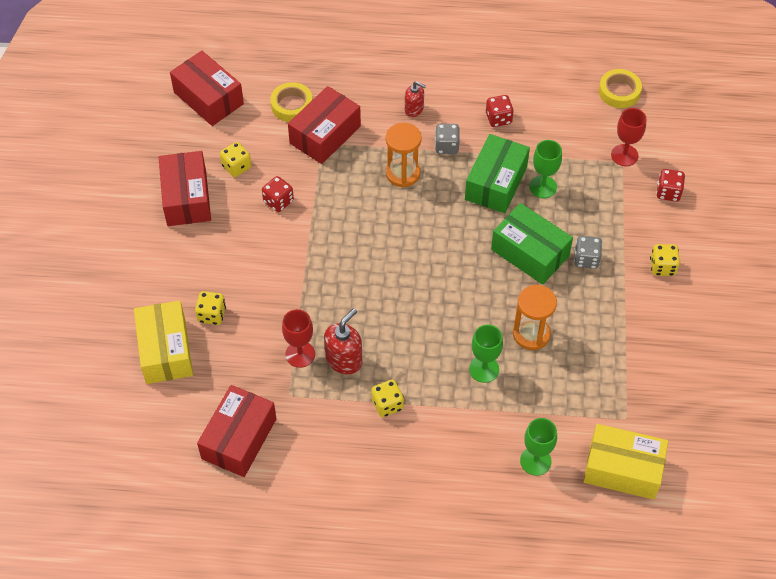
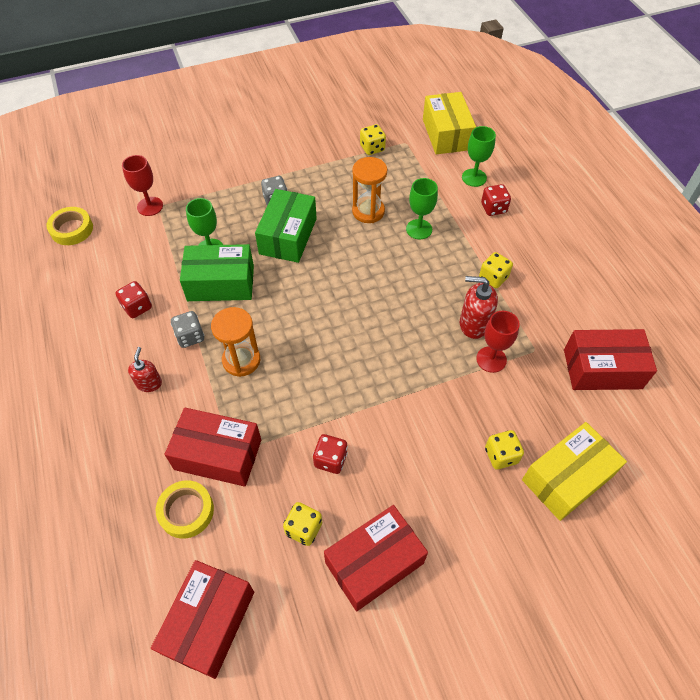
camera: 115 degrees left, 0 degrees up
(662, 267) = (259, 156): yellow dice -> yellow dice (372, 148)
(668, 192) = (181, 170): red dice -> red dice (493, 208)

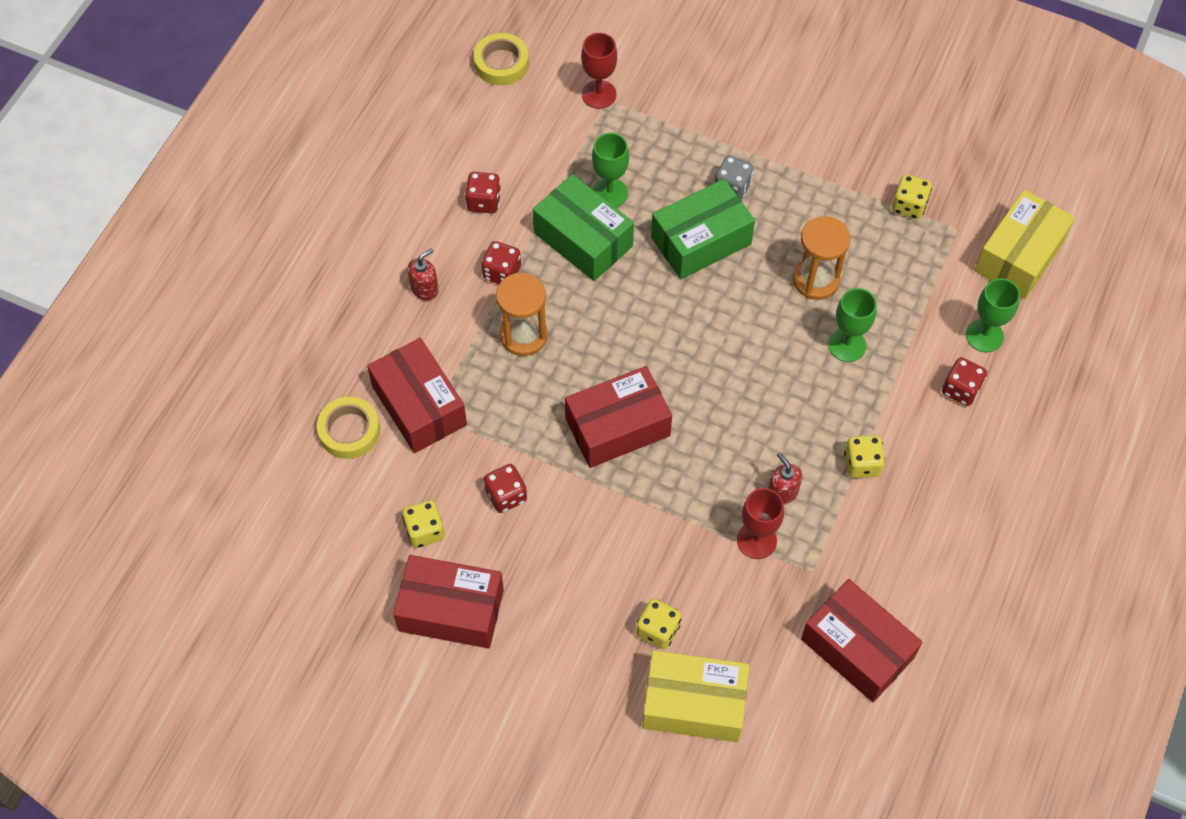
camera: 45 degrees right, 5 degrees up
(190, 336) = (502, 273): grey dice -> red dice
(209, 622) = (285, 533): red box -> red box (617, 427)
(474, 324) = (782, 492): red soap dispenser -> red soap dispenser, size x0.64

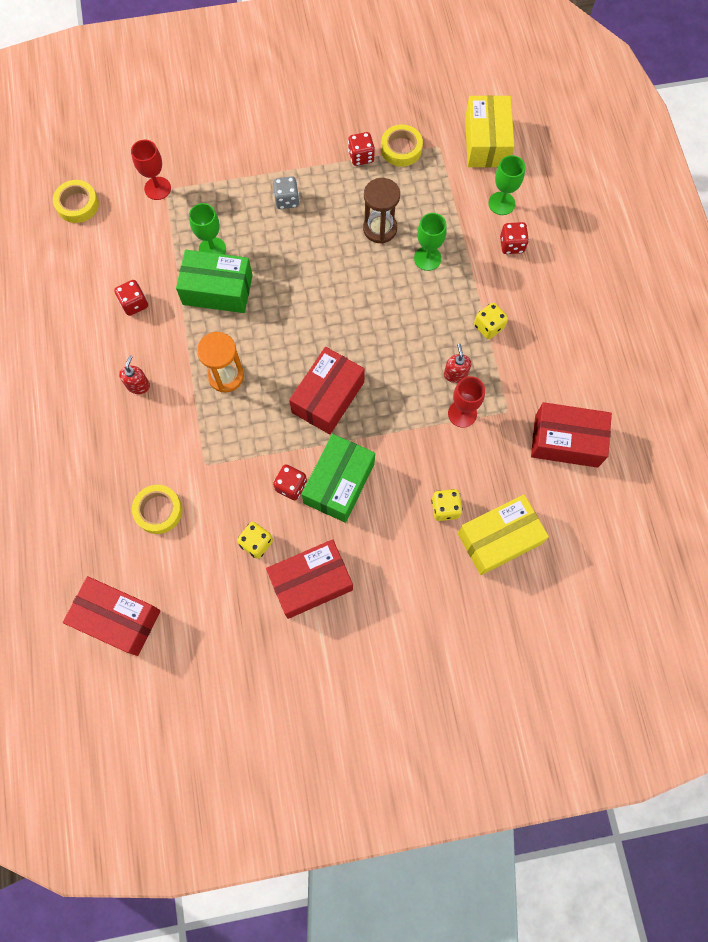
camera: 35 degrees left, 10 degrees up
(419, 406) = (192, 464): red box -> red box (118, 618)
(502, 273) = (181, 343): red dice -> red dice (361, 157)
(701, 241) = (292, 246): green box -> green box (339, 483)
(782, 492) = (455, 374): red soap dispenser -> red soap dispenser turned 60 degrees clockwise
(816, 280) = (380, 229): orange hourglass -> brown hourglass
(909, 206) = (401, 149): yellow dice -> yellow tape

